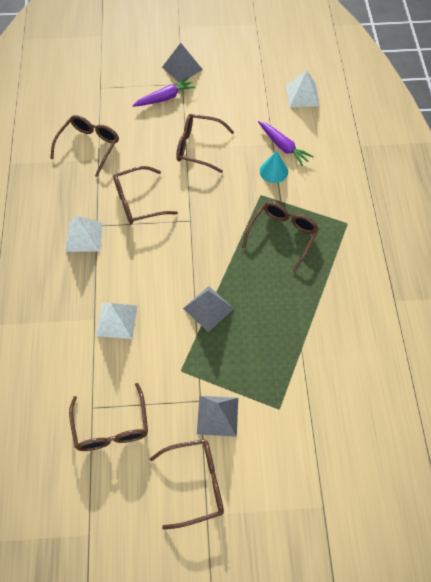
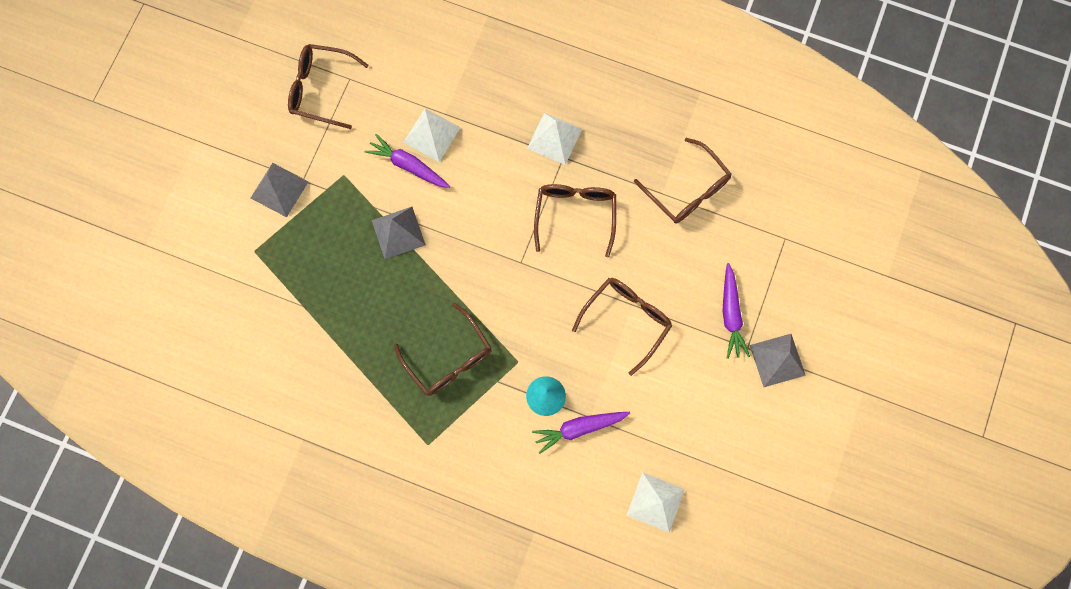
camera: 115 degrees right, 15 degrees up
(150, 325) = (409, 166): none -> purple carrot
(195, 483) = (228, 142): brown glasses -> none

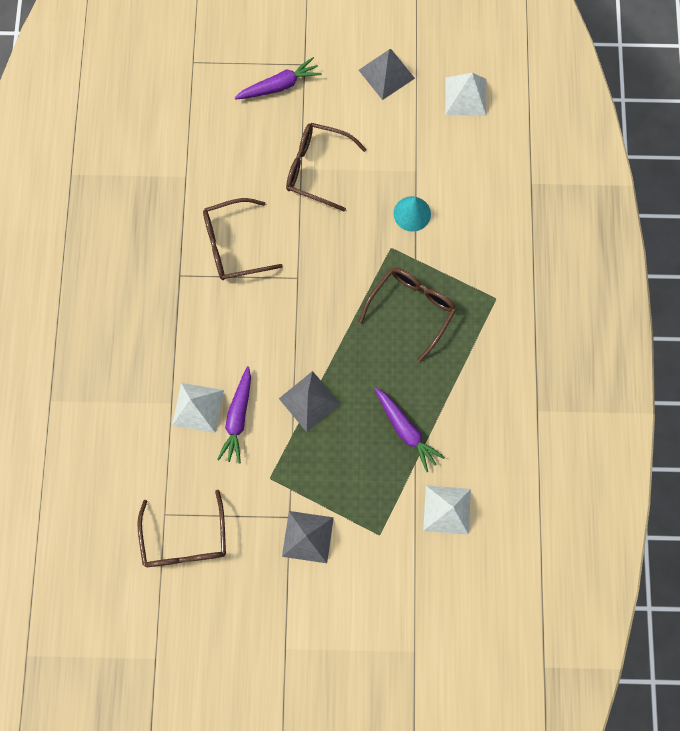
camera: 110 degrees left, 0 degrees up
(554, 138) = (163, 289): white pyramid -> white pyramid (447, 509)
(579, 428) = (429, 176): purple carrot -> purple carrot (405, 430)
(687, 189) = (174, 156): brown glasses -> none
(777, 360) = (306, 38): grey pyramid -> grey pyramid (386, 74)

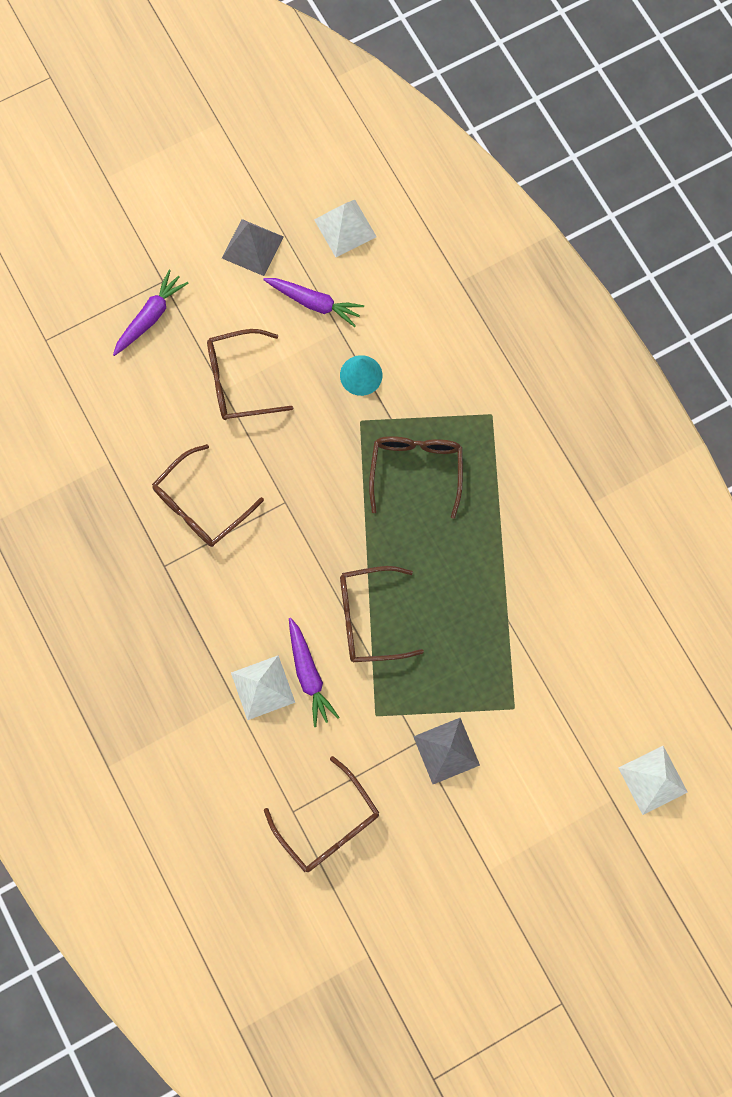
camera: 30 degrees left, 0 degrees up
(309, 401) = (369, 618): grey pyramid -> brown glasses
(405, 430) = (479, 592): purple carrot -> purple carrot (314, 303)
(447, 509) = (564, 646): white pyramid -> white pyramid (652, 779)

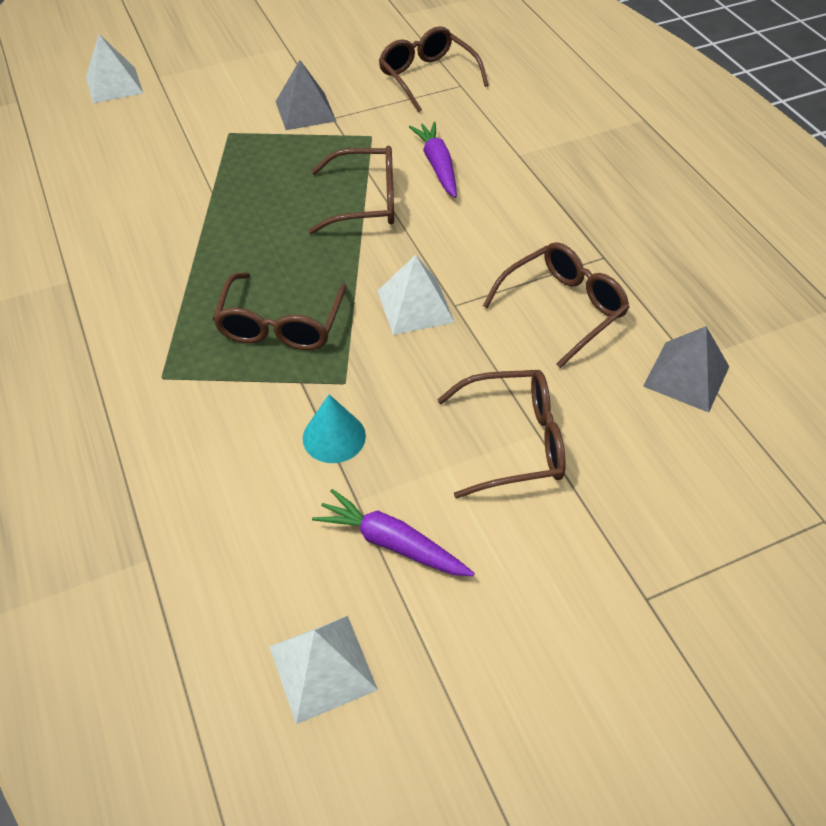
camera: 175 degrees left, 25 degrees down
(150, 317) = (660, 542): purple carrot -> none
(252, 247) = (492, 646): grey pyramid -> grey pyramid (686, 376)
(262, 687) = (487, 160): white pyramid -> white pyramid (415, 306)

